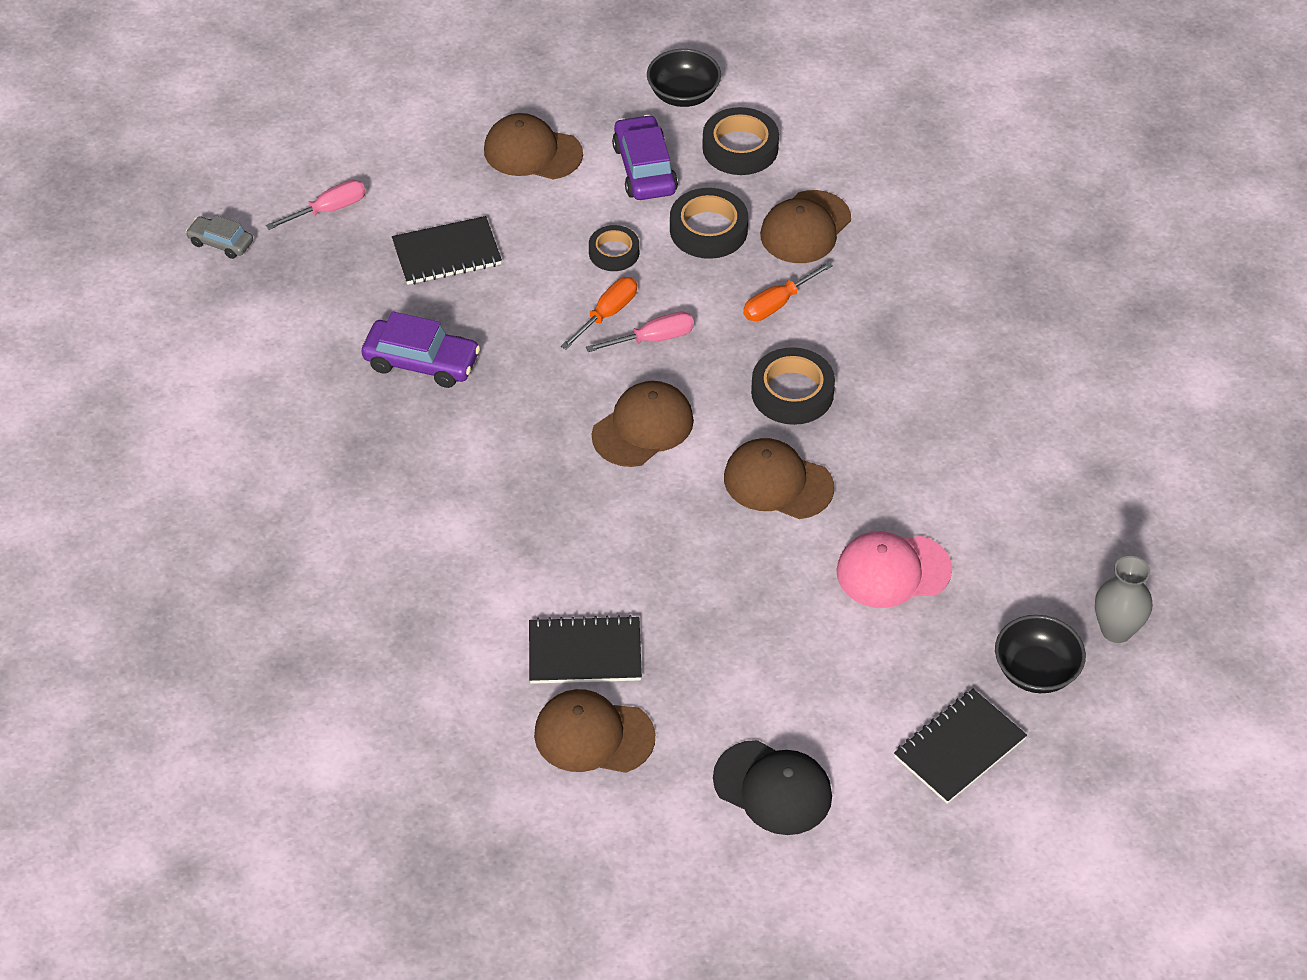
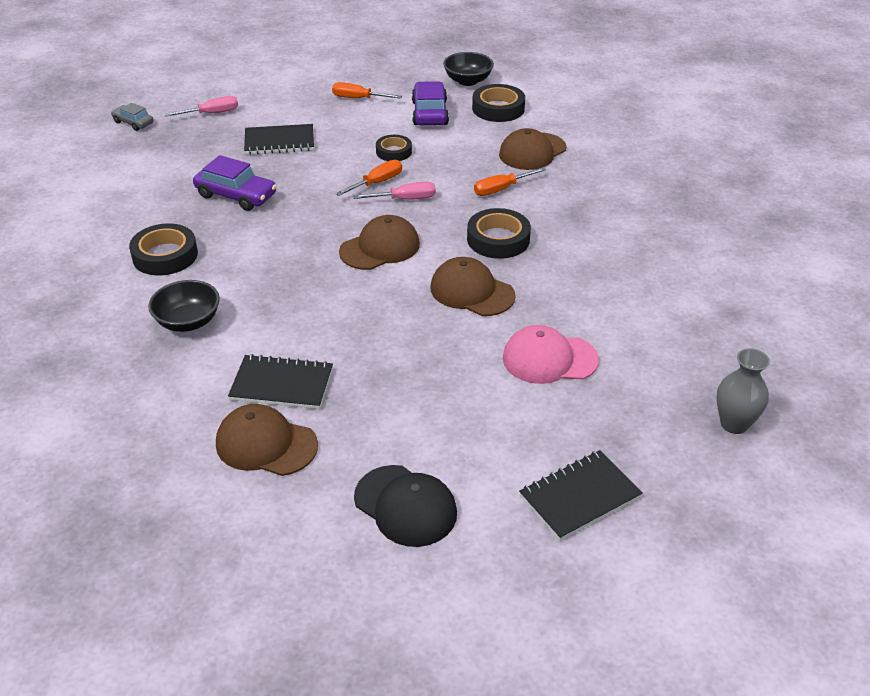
camera: 10 degrees right, 10 degrees down
(532, 152) = (358, 98): brown cap -> orange screwdriver
(708, 230) = (463, 146): black tape -> black tape (165, 255)
(1036, 671) = (658, 445): black bowl -> black bowl (188, 322)

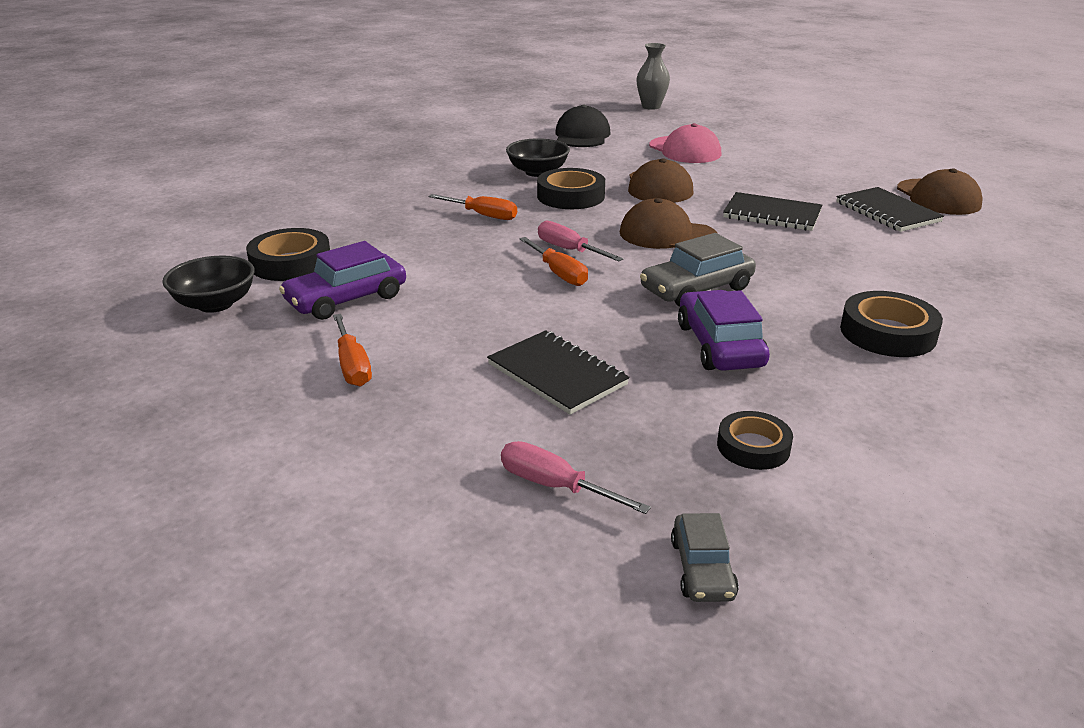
camera: 125 degrees left, 10 degrees down
(188, 322) = (924, 274): black bowl -> black bowl (538, 172)
(297, 219) = (696, 289): none -> grey car
(377, 183) = (559, 274): orange screwdriver -> orange screwdriver turned 135 degrees counterclockwise
(394, 152) = (478, 288): black tape -> black tape (753, 447)
(405, 506) = (879, 152): black cap -> black cap (582, 135)
(532, 151) = (384, 221): brown cap -> none
(580, 497) = (778, 123): black notebook -> black notebook (772, 214)

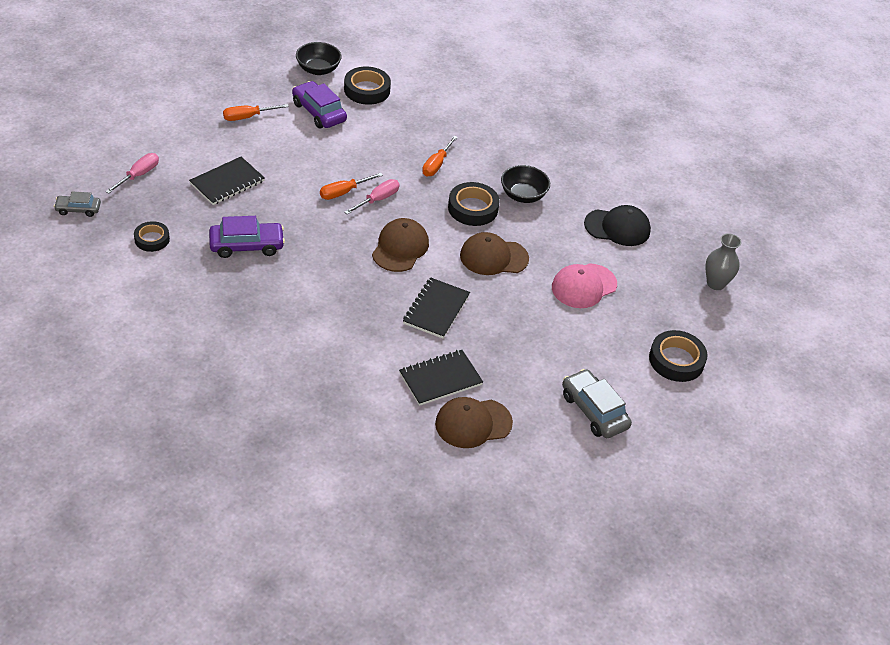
camera: 85 degrees right, 15 degrees up
(696, 289) = (316, 248): grey car -> grey car (594, 411)
(887, 333) = (250, 319): black tape -> black tape (676, 360)

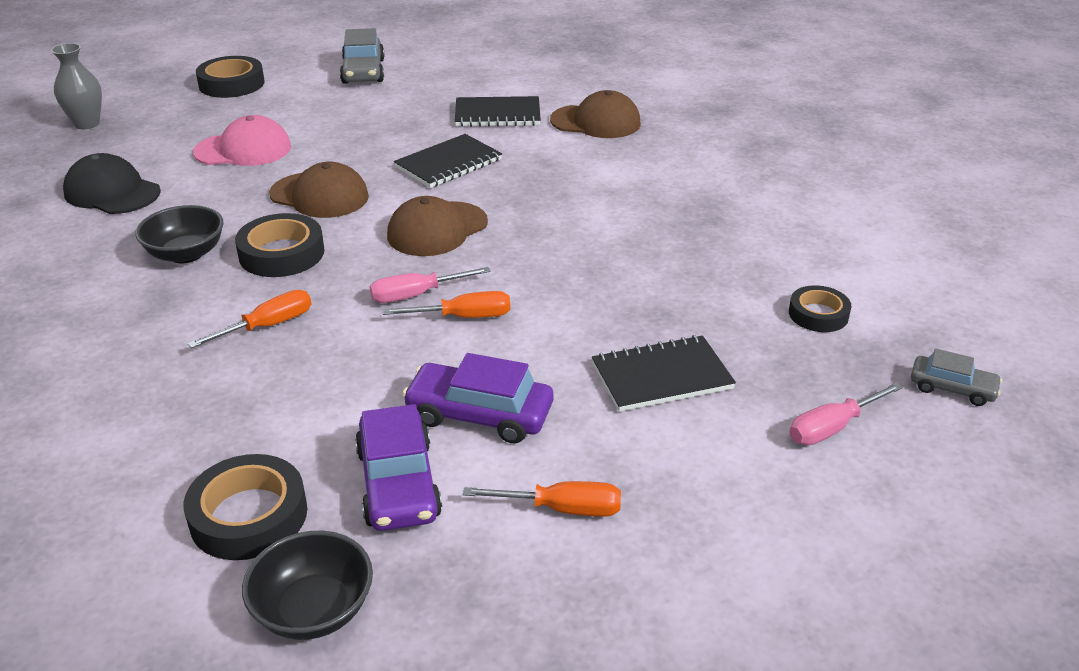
camera: 150 degrees left, 10 degrees down
(246, 245) = (665, 276): purple car -> purple car (479, 414)
(473, 423) = (492, 84): brown cap -> brown cap (596, 122)

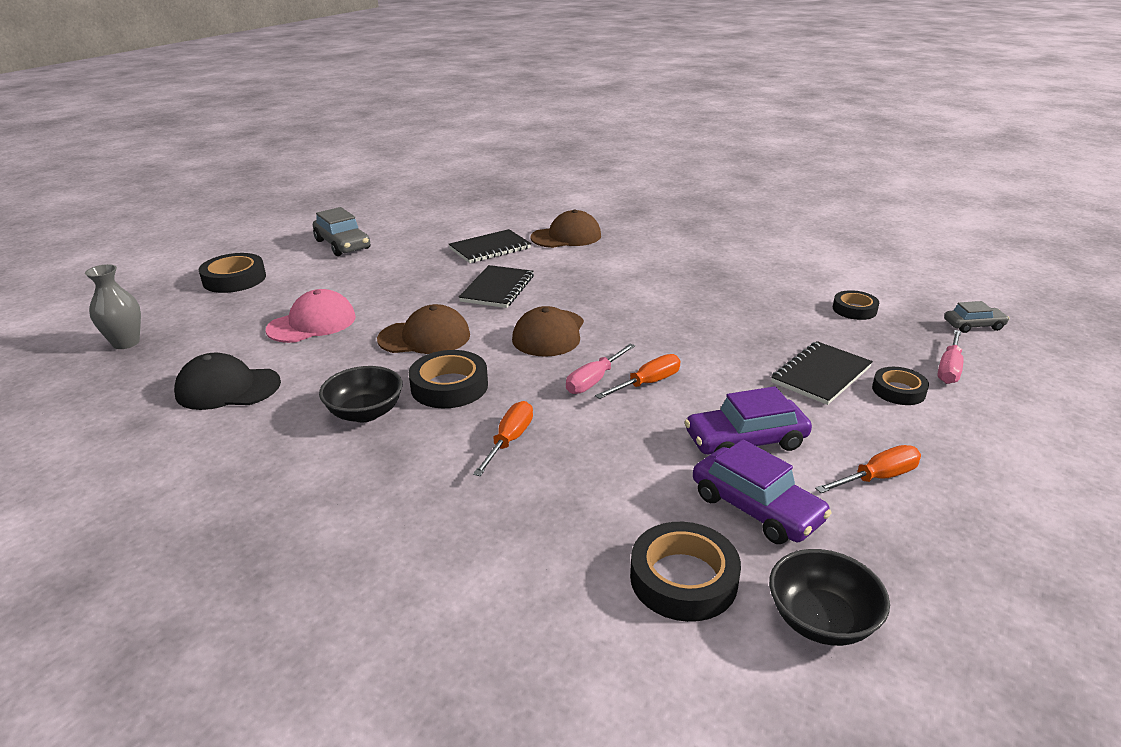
camera: 30 degrees left, 5 degrees down
(728, 428) = (898, 391): none -> black tape

